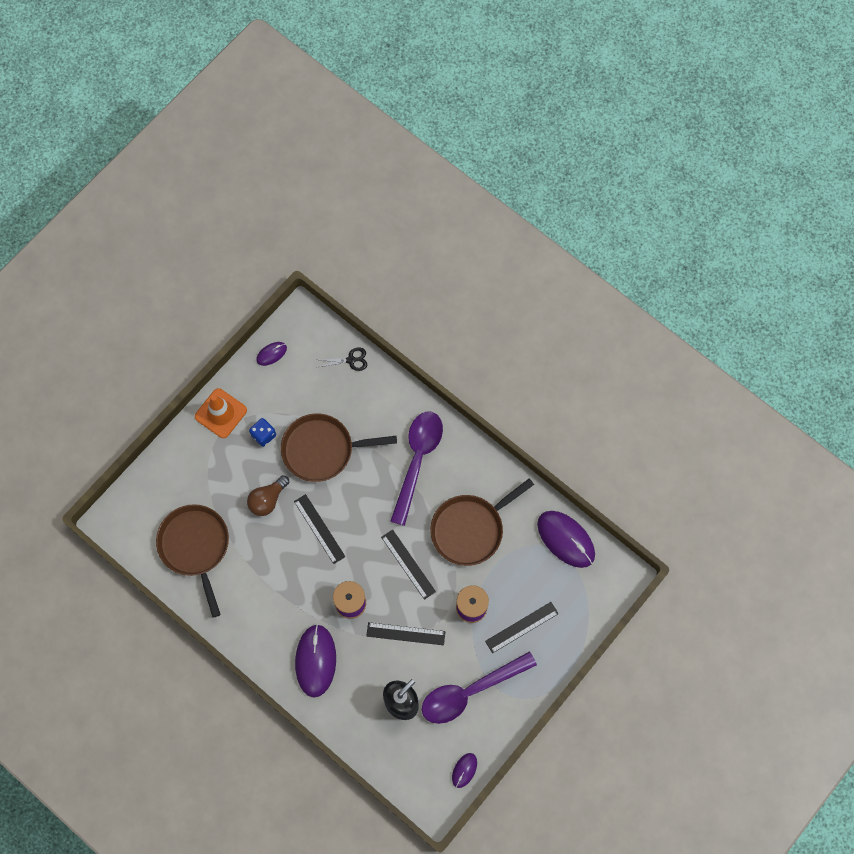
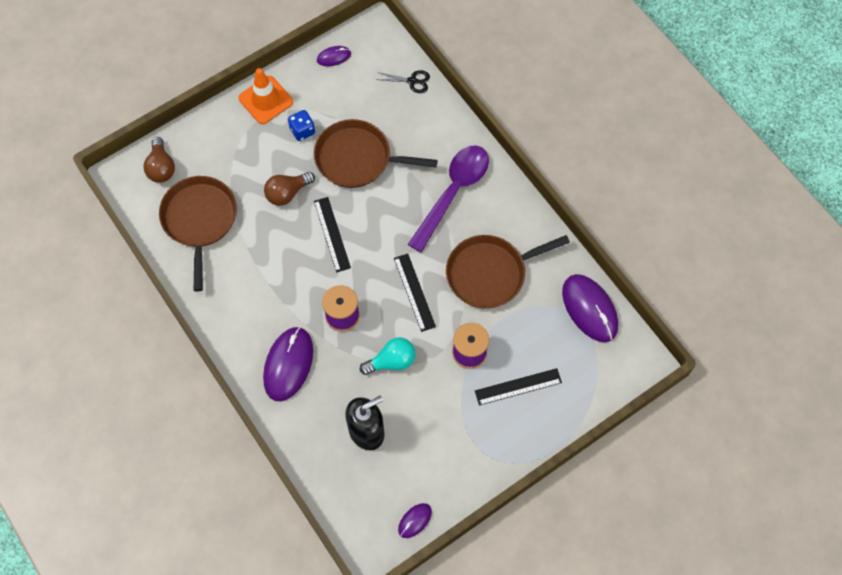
camera: 15 degrees right, 5 degrees down
(144, 504) = (161, 167): none -> brown light bulb
(405, 633) = (391, 361): black ruler -> turquoise light bulb
(470, 691) = (444, 439): purple spoon -> none

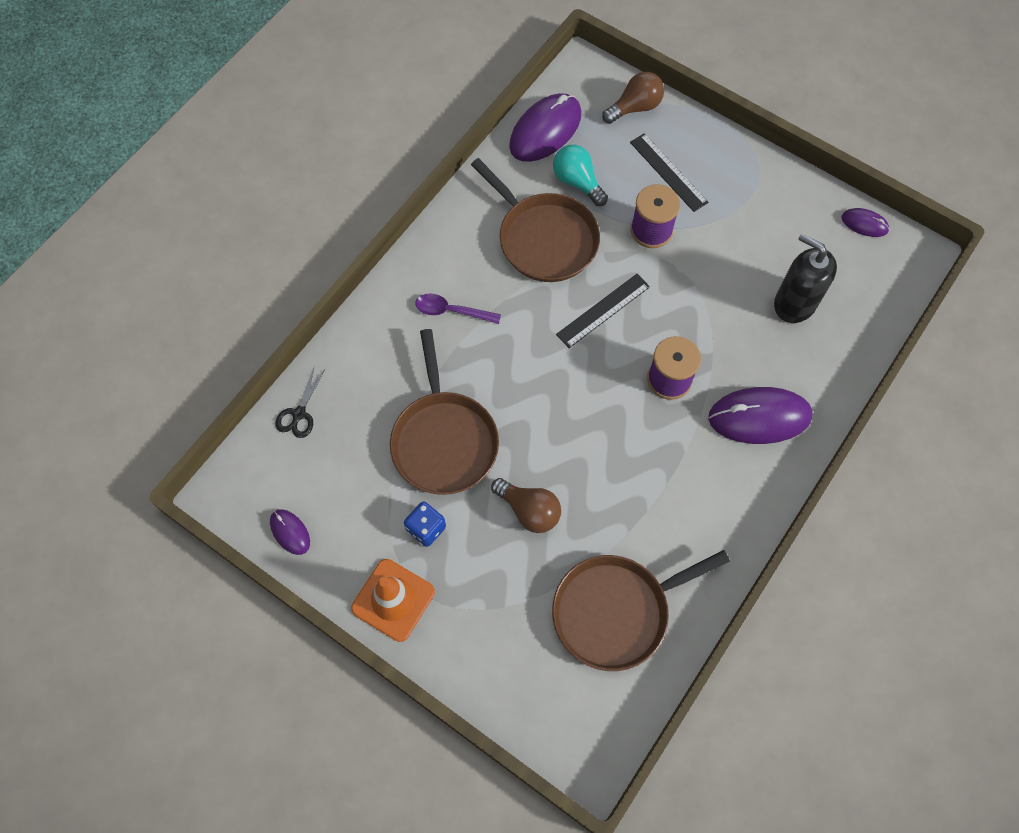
camera: 110 degrees left, 0 degrees up
(161, 167) = (557, 705): brown light bulb -> brown light bulb (635, 107)
(331, 234) = (566, 432): black ruler -> none
(391, 361) = (700, 305): turquoise light bulb -> turquoise light bulb (577, 182)
(412, 81) = (299, 414): black scissors -> black scissors turned 150 degrees counterclockwise
(453, 193) = (451, 311): purple spoon -> purple spoon, size x0.50

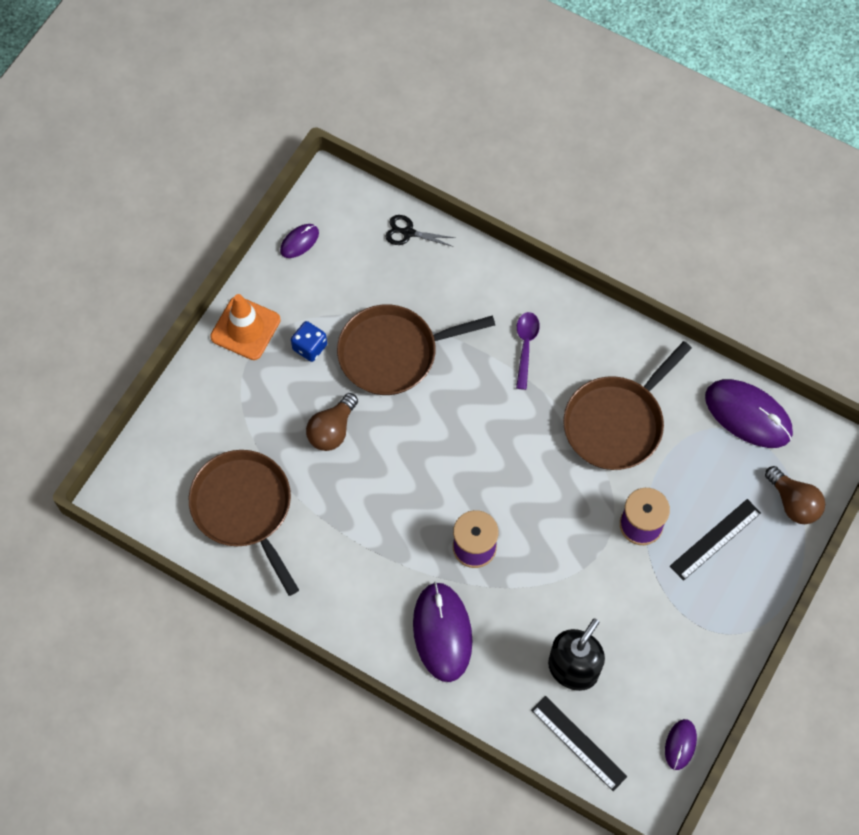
camera: 85 degrees right, 0 degrees up
(577, 182) = (689, 450): turquoise light bulb -> none
(603, 310) = (542, 483): black ruler -> black ruler (578, 743)

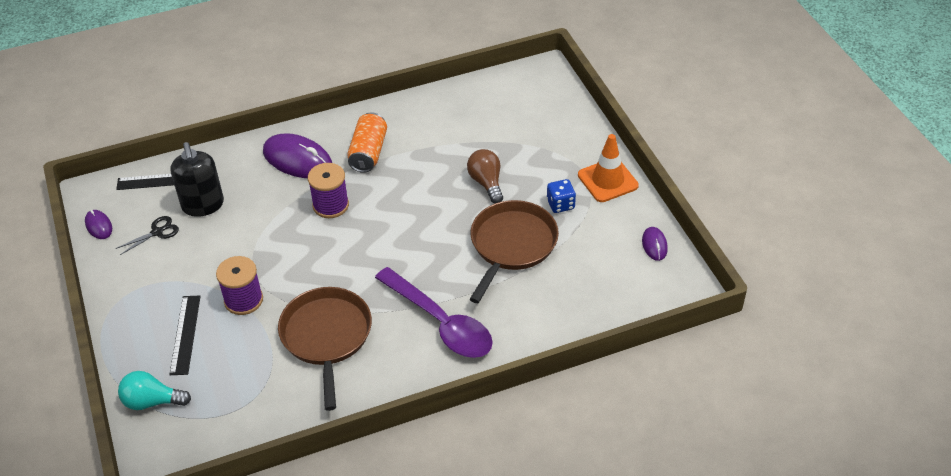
camera: 130 degrees right, 20 degrees down
(244, 508) = (477, 116): brown pan -> none
(378, 571) = (368, 152): none -> orange can
(408, 233) = (605, 312): black scissors -> black scissors (157, 232)
(525, 346) = (441, 323): purple spoon -> purple spoon, size x1.98
(748, 415) = (242, 424): purple mouse -> none
(793, 502) = (152, 401): brown light bulb -> turquoise light bulb

